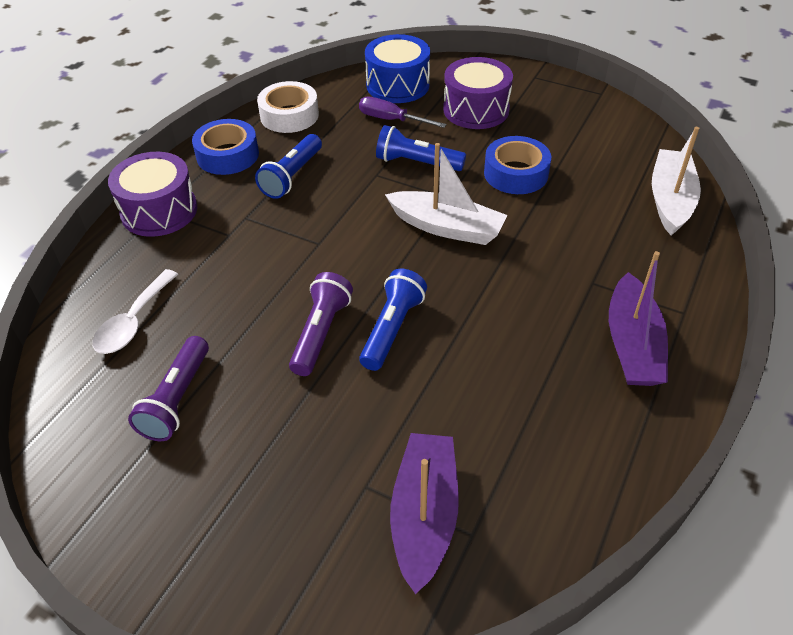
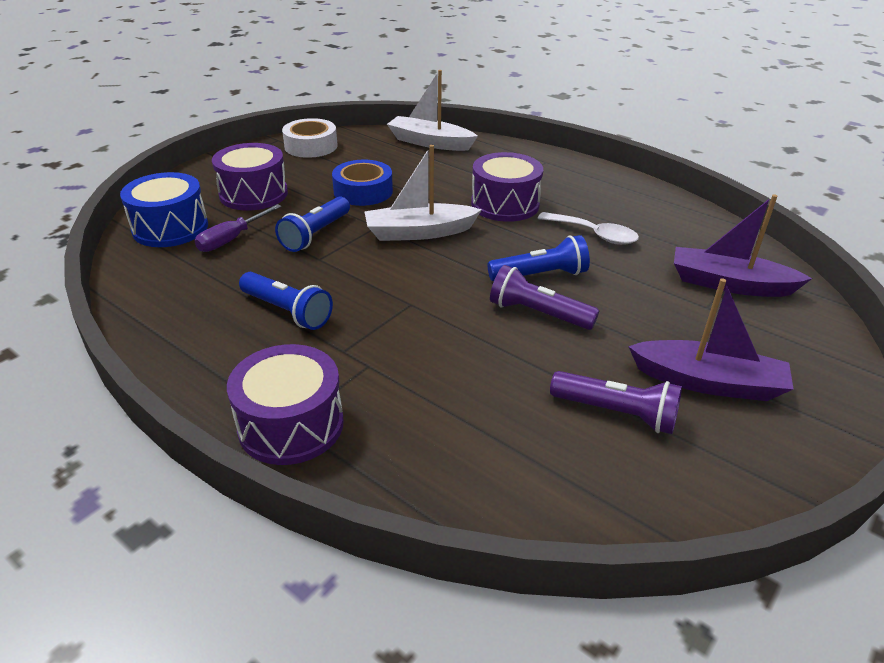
camera: 80 degrees left, 10 degrees down
(133, 322) = (495, 449): white spoon -> white spoon (594, 234)
(227, 155) = (209, 358): blue tape -> none
(289, 115) = (163, 304): white tape -> white tape (311, 146)
(392, 329) = (540, 275): blue flashlight -> blue flashlight turned 135 degrees clockwise
(447, 227) = (419, 232): white boat -> white boat turned 135 degrees counterclockwise
(539, 285) = (505, 204): none -> purple drum
(632, 344) = (572, 183): purple boat -> purple boat (708, 382)

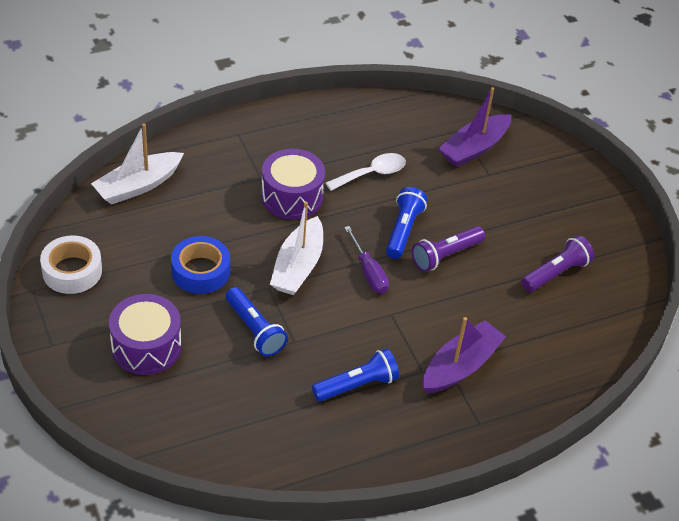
camera: 65 degrees left, 10 degrees up
(170, 228) = (169, 423): blue drum -> none
(232, 239) = (222, 386): purple screwdriver -> purple screwdriver (368, 272)
(291, 425) = (482, 423): purple drum -> none
(708, 382) = (554, 220): purple boat -> purple boat (460, 366)

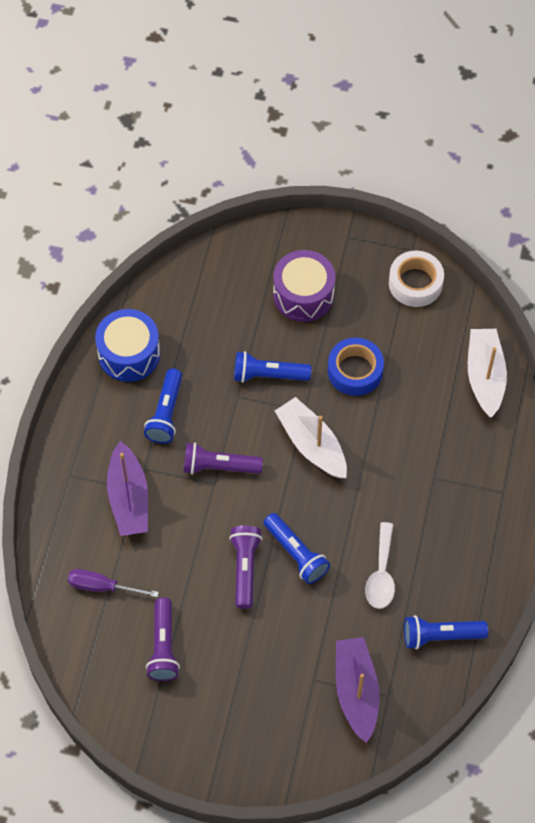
camera: 130 degrees right, 15 degrees up
(292, 196) = (395, 489): purple drum -> none
(321, 450) = (129, 354): none -> blue drum
(368, 272) = (269, 494): purple screwdriver -> purple screwdriver (102, 587)
(374, 318) = (219, 466): none -> purple flashlight
(388, 122) = (441, 636): none -> blue flashlight

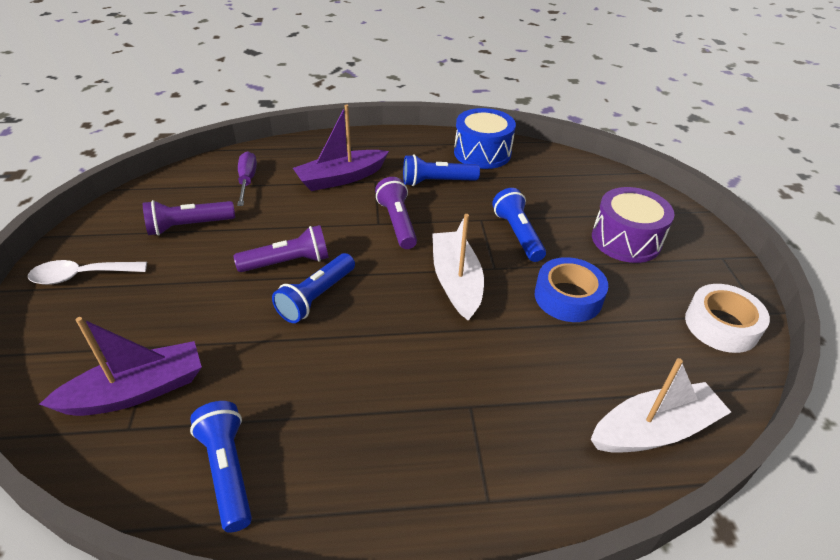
camera: 70 degrees right, 20 degrees down
(312, 444) = (456, 282): white boat -> white boat turned 45 degrees counterclockwise
(381, 574) = (310, 380): white spoon -> white spoon (81, 276)

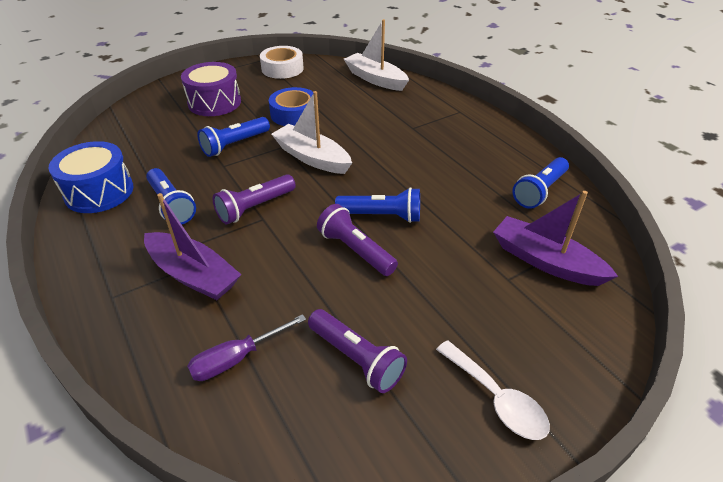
camera: 115 degrees left, 0 degrees up
(456, 282) = (312, 158): white boat -> white boat turned 75 degrees clockwise

